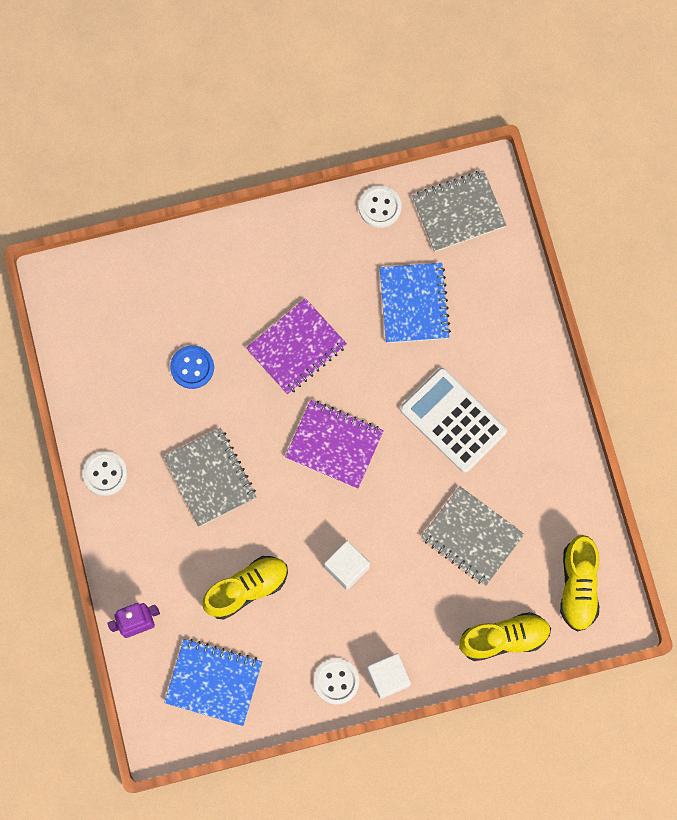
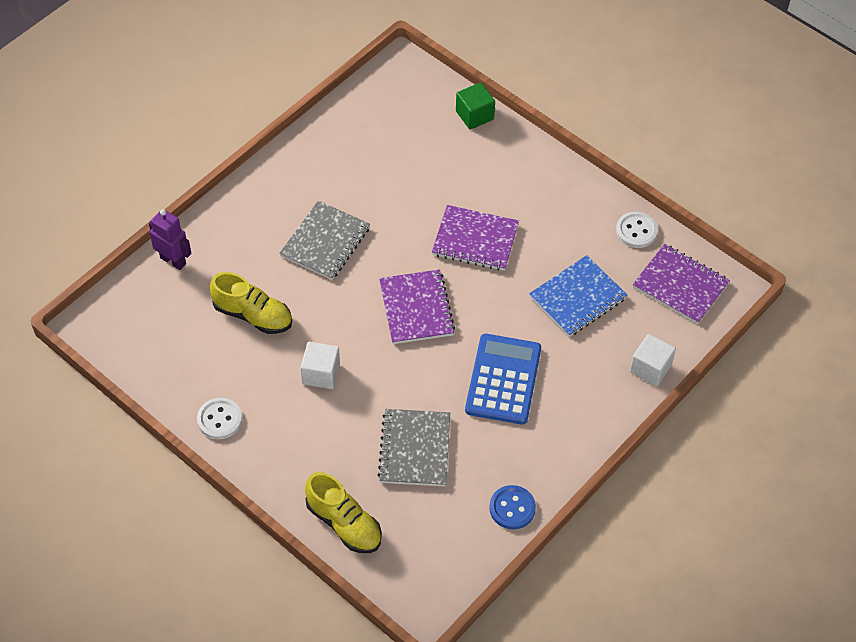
camera: 55 degrees right, 20 degrees down
(105, 474) = (277, 175): white button -> none
(159, 255) = (474, 115): none -> green cube
(192, 367) = (404, 183): blue button -> blue button (512, 508)
(214, 682) = (160, 335): blue notebook -> none
(388, 677) = (249, 455): white cube -> white cube (650, 368)
(453, 420) = (503, 379): white calculator -> blue calculator
(458, 212) = (680, 285): grey notebook -> purple notebook
(578, 586) = (432, 555): yellow shoe -> none

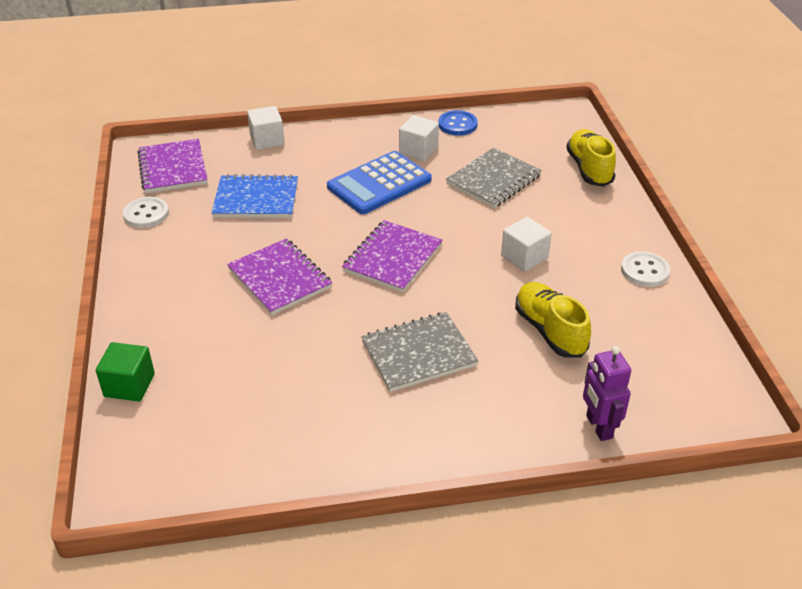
camera: 140 degrees left, 15 degrees down
(512, 445) = (418, 150): none -> white cube

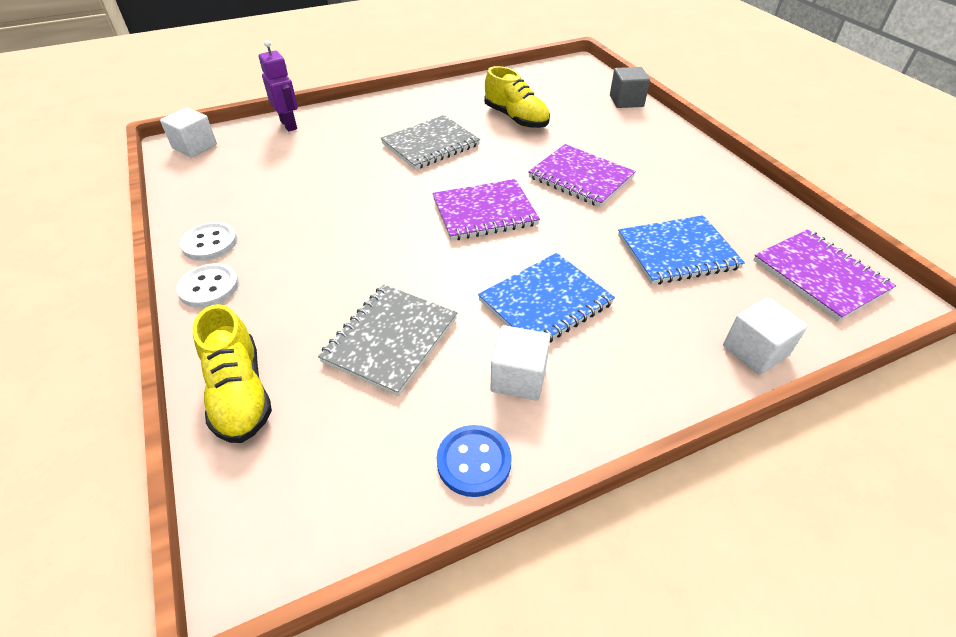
camera: 165 degrees right, 5 degrees up
(129, 385) = (626, 101): green cube -> grey cube
(146, 214) = (772, 214): white button -> white button (209, 287)
(379, 184) = (545, 302): blue calculator -> blue notebook
(392, 258) = (484, 212): purple notebook -> purple notebook turned 60 degrees clockwise
(524, 257) = (344, 236): white cube -> white cube (195, 146)
(549, 331) = (320, 175): yellow shoe -> yellow shoe (516, 118)

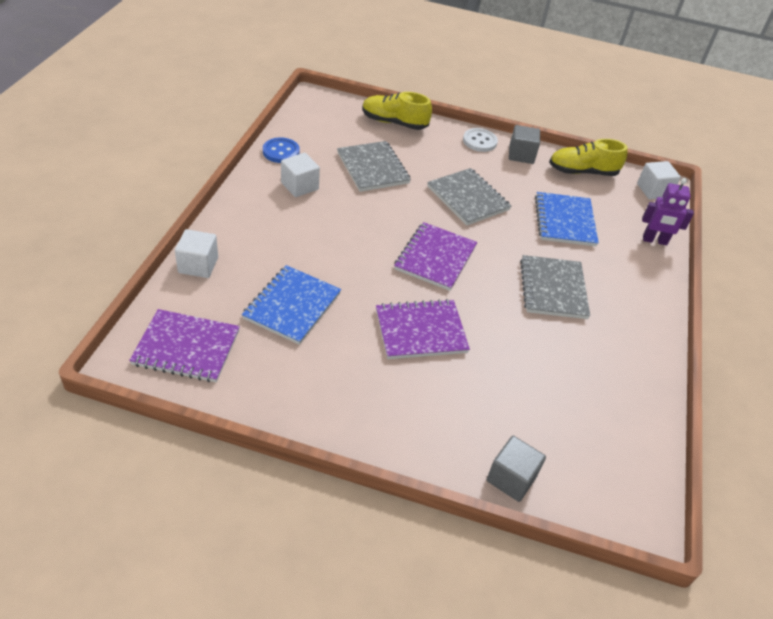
camera: 125 degrees right, 0 degrees up
(210, 243) = (521, 155): white button -> grey cube
(356, 238) = (468, 198): none -> grey notebook
(516, 118) = (551, 366): yellow shoe -> yellow shoe (582, 172)
(545, 302) = (329, 225): blue notebook -> blue notebook (564, 221)

